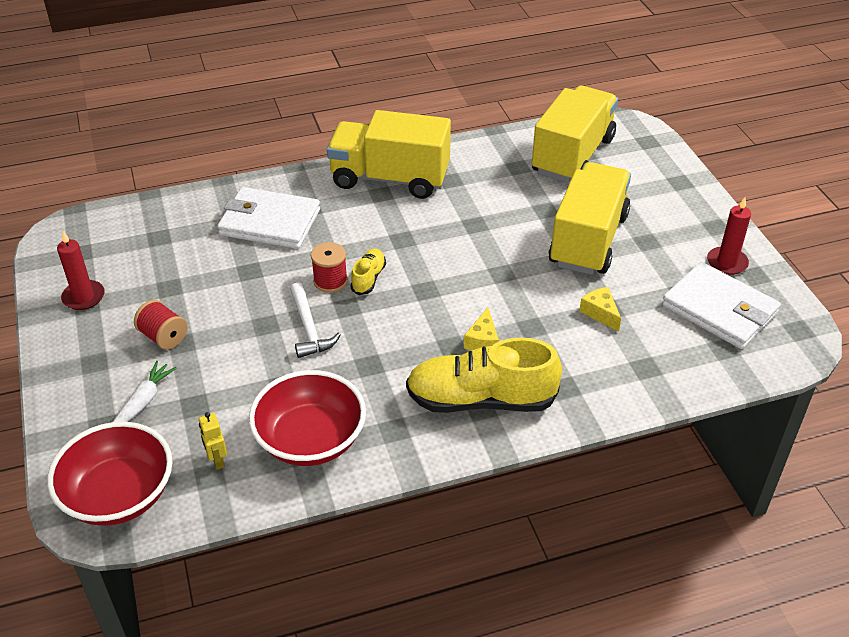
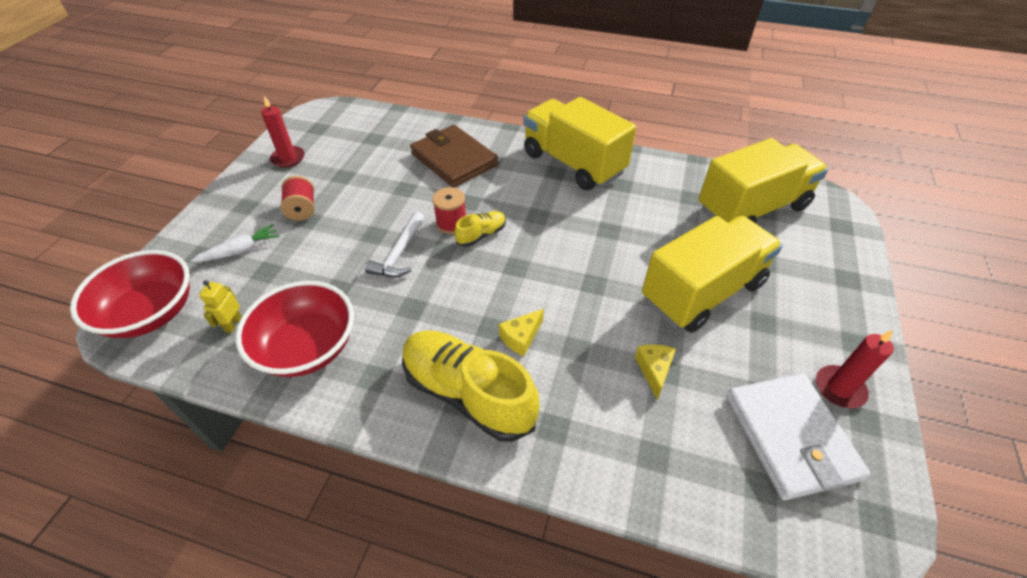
camera: 35 degrees right, 5 degrees up
(269, 222) = (454, 159): white wallet -> brown wallet

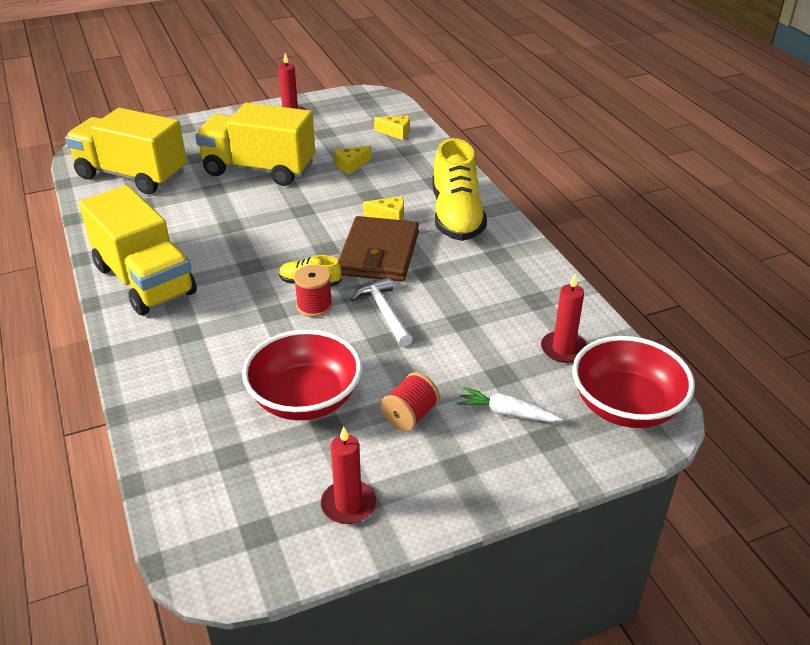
camera: 130 degrees left, 10 degrees down
(233, 324) = (563, 349): yellow robot -> red candle
(307, 347) = (523, 297): red bowl -> red bowl (305, 399)
(400, 253) = (384, 313): white hammer -> white hammer turned 90 degrees counterclockwise
(454, 159) = (212, 361): brown wallet -> brown wallet (379, 253)
(573, 163) = (145, 280): yellow truck -> yellow truck turned 45 degrees counterclockwise
(713, 476) = (396, 133): none -> yellow cheese
(790, 437) = (343, 120): white wallet -> none

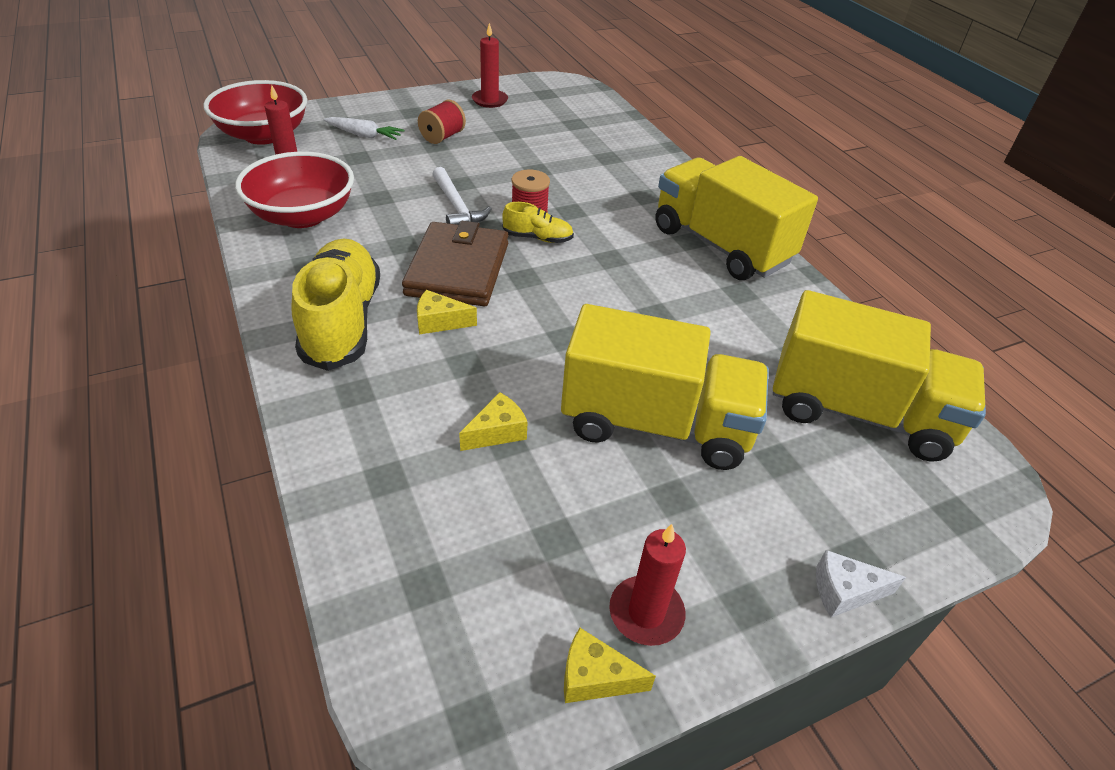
camera: 175 degrees right, 5 degrees up
(200, 120) = (845, 592): none -> white cheese
(305, 399) = (527, 149): red bowl -> red bowl (303, 216)
(396, 133) = (402, 537): yellow cheese -> yellow cheese (595, 678)

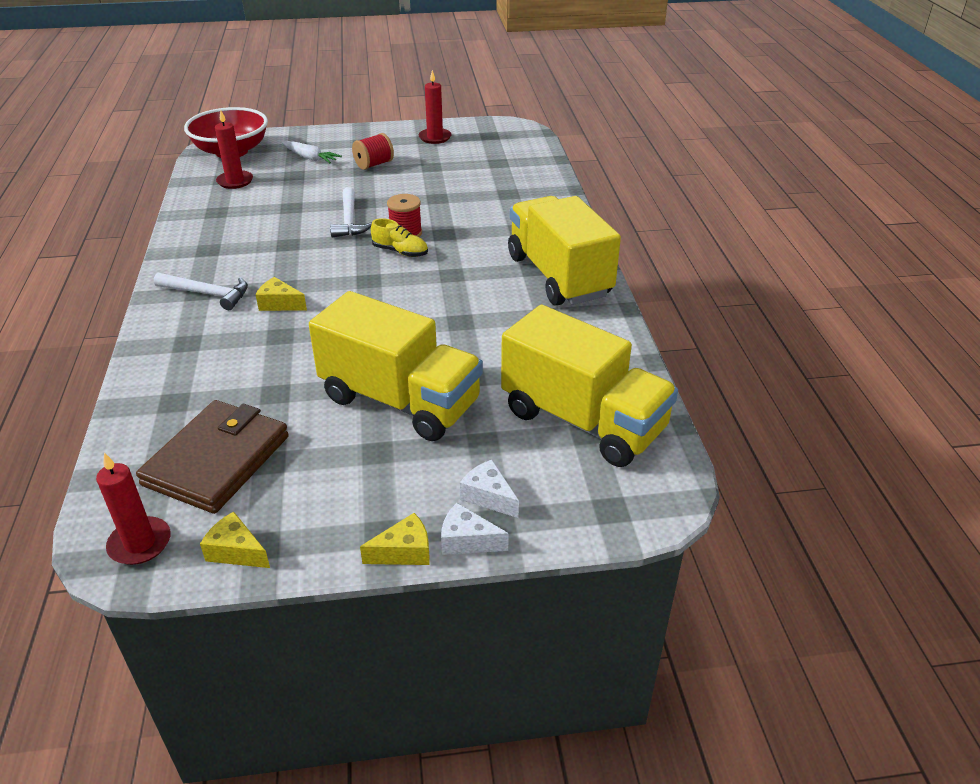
camera: 20 degrees right, 5 degrees down
(303, 216) = (225, 215): red bowl -> none
(342, 321) = (207, 294): yellow shoe -> white hammer
(458, 269) = (319, 267): brown wallet -> brown wallet (217, 460)
(497, 432) = (272, 386): yellow cheese -> yellow cheese (404, 552)
(646, 613) = (301, 521): red candle -> red candle (140, 543)
(828, 528) = (488, 497): none -> white cheese

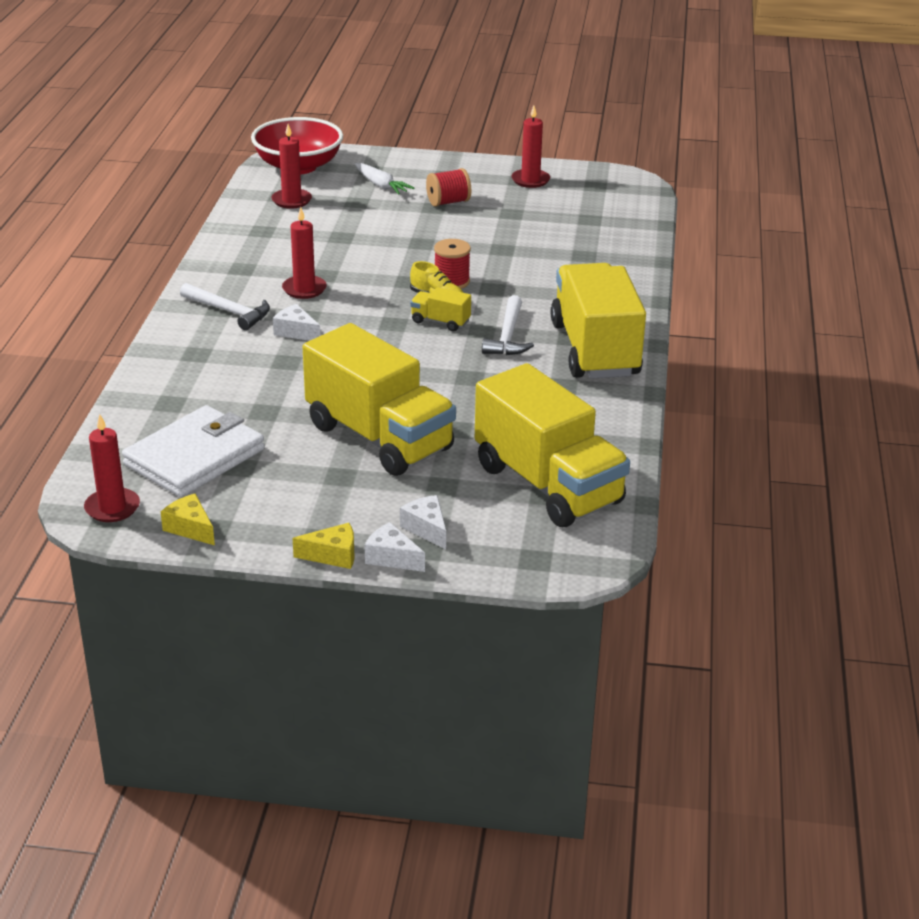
camera: 15 degrees right, 5 degrees down
(217, 460) = (195, 457): brown wallet -> white wallet
(273, 261) = (304, 289): none -> red candle
(279, 304) = (296, 332): yellow cheese -> white cheese
(349, 220) = (397, 259): white hammer -> white hammer (508, 336)
(411, 272) = (440, 322): none -> yellow truck

